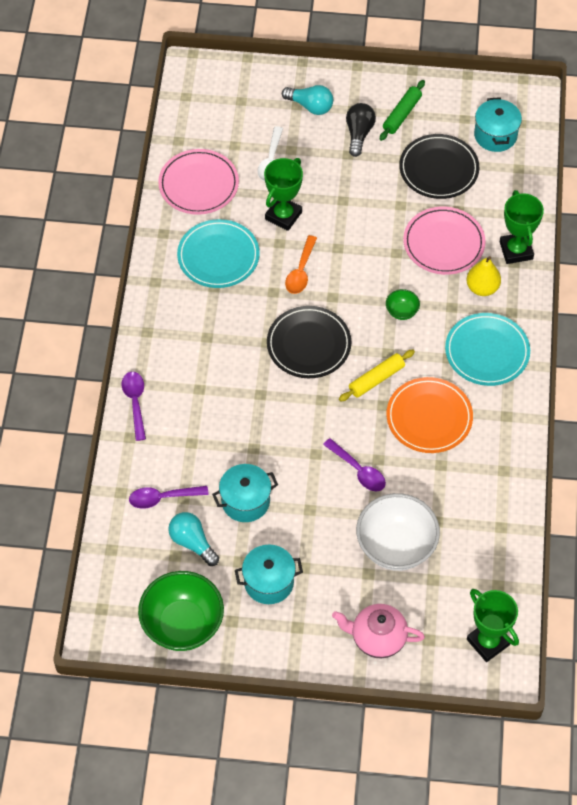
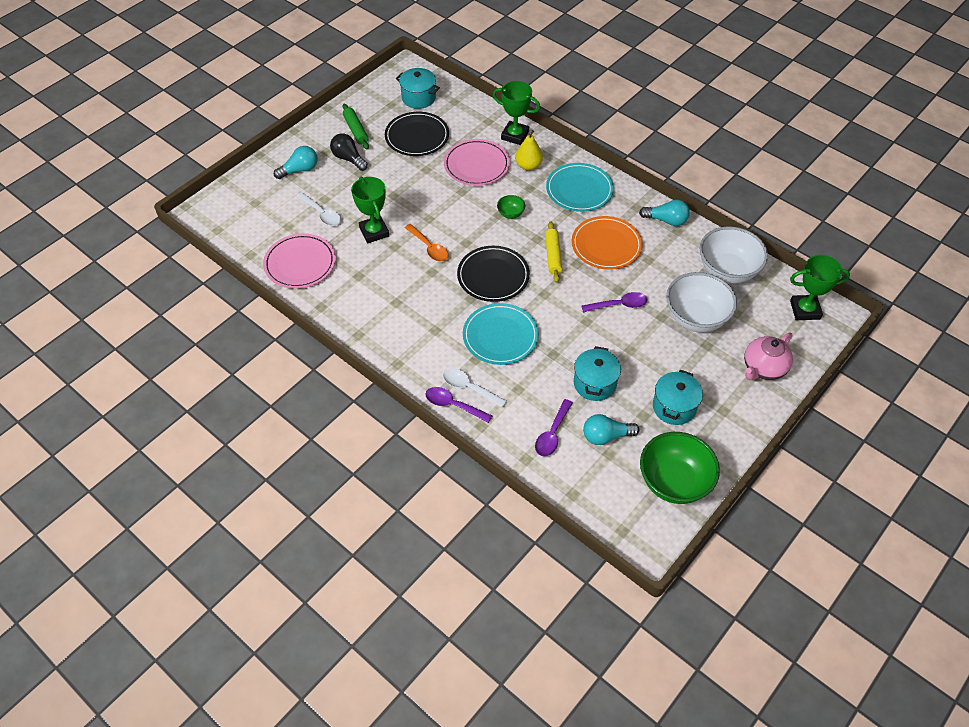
camera: 55 degrees left, 5 degrees down
(163, 403) = (469, 387): none -> white spoon
(218, 256) = (372, 286): turquoise plate -> turquoise plate (500, 336)
(484, 544) = (727, 271): none -> white bowl
(510, 452) = (666, 220): none -> turquoise light bulb

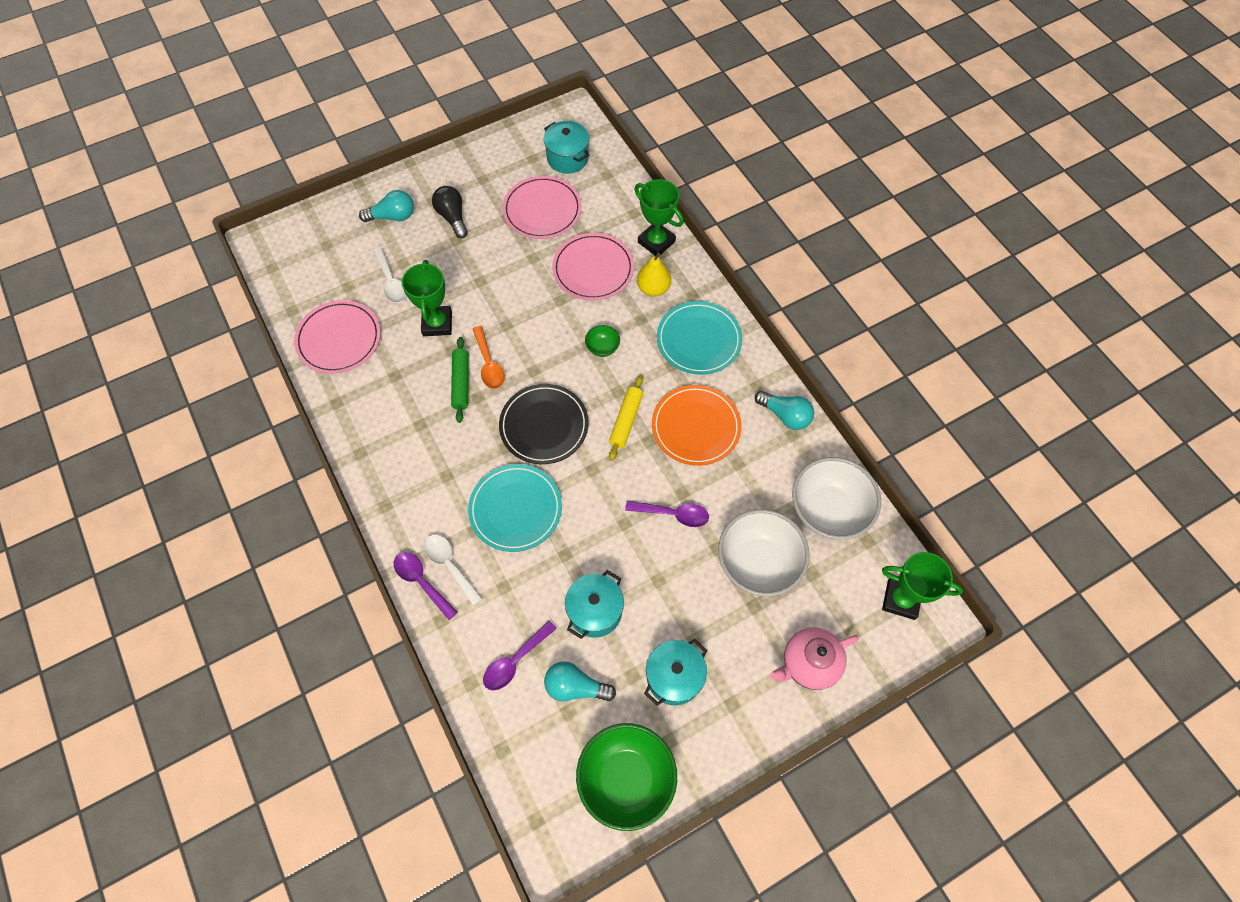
camera: 20 degrees right, 10 degrees up
(356, 130) = (477, 182): green rolling pin -> green rolling pin (461, 383)
(417, 136) = (542, 210): black plate -> pink plate

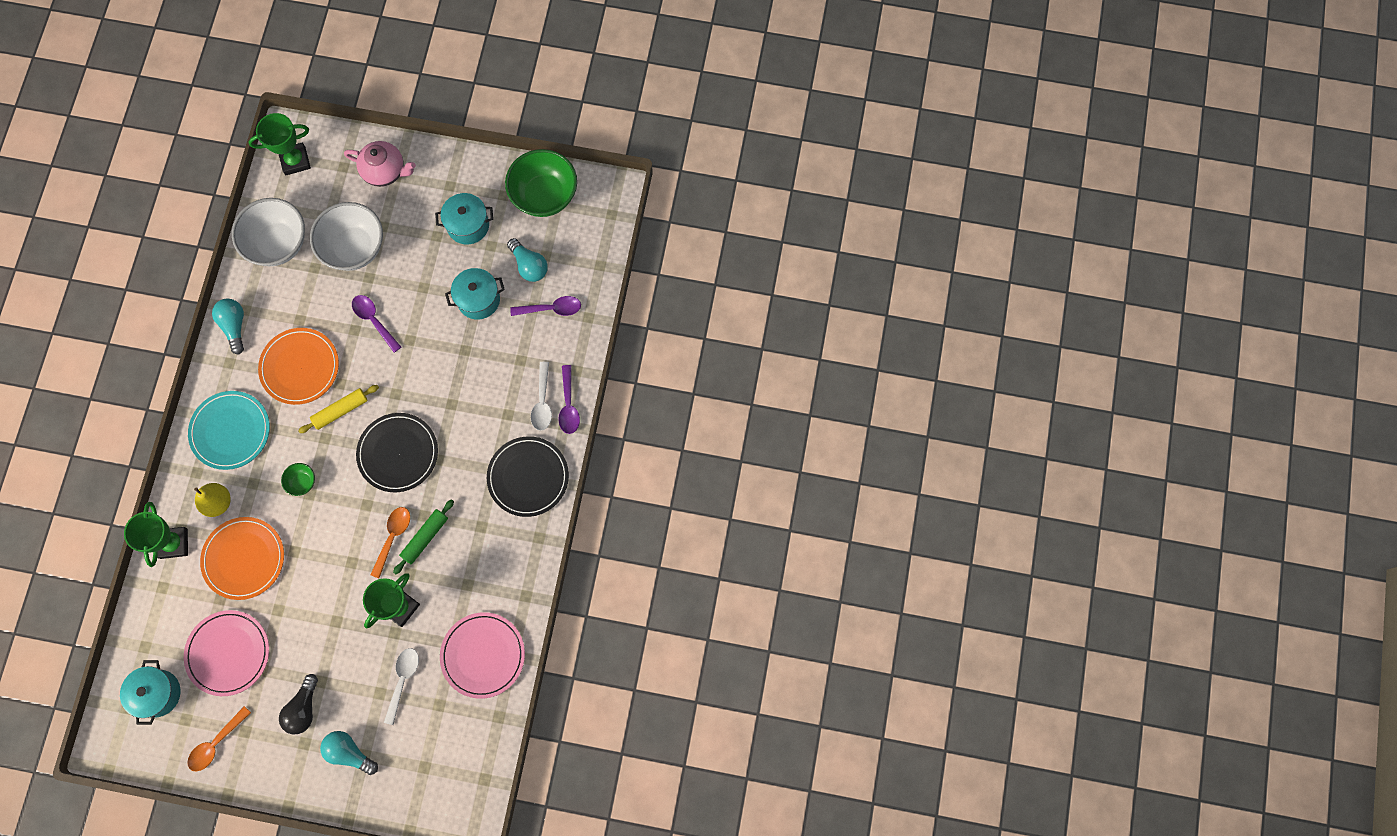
camera: 140 degrees left, 10 degrees up
(410, 492) = (528, 477): none -> black plate
(496, 160) = (216, 743): none -> orange spoon
(515, 509) = (469, 407): turquoise plate -> none
(593, 269) = (244, 559): pink plate -> orange plate
(901, 600) = (295, 161): green trophy -> green trophy turned 75 degrees counterclockwise

